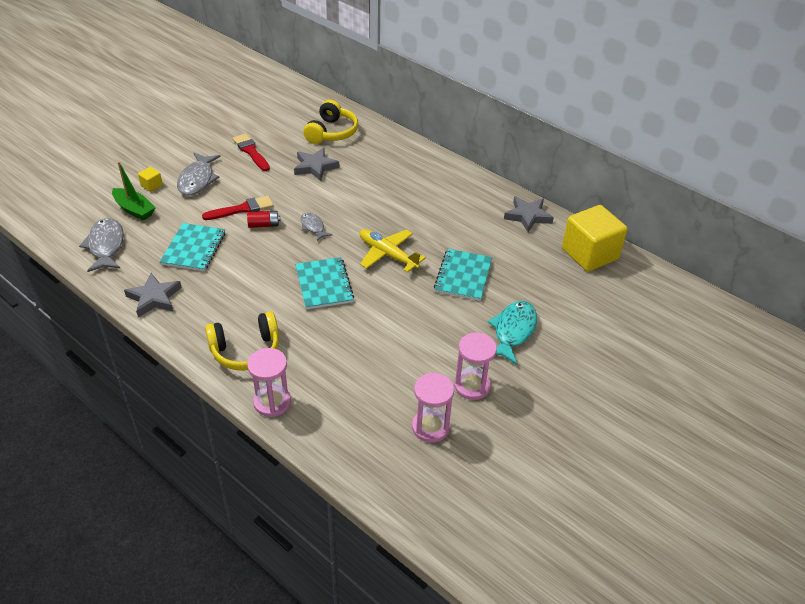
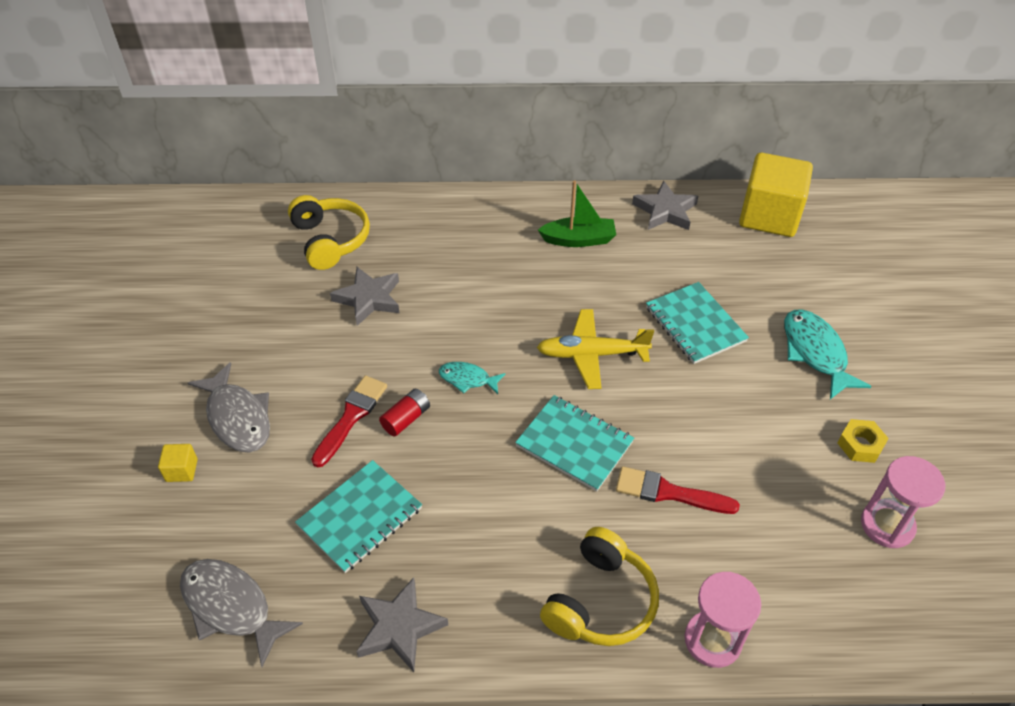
camera: 40 degrees left, 5 degrees up
(134, 209) = (202, 523): green boat -> green boat (579, 239)
(194, 248) = (360, 517): turquoise notebook -> turquoise notebook turned 75 degrees clockwise
(251, 151) = (260, 330): red brush -> red brush (669, 492)
(313, 227) = (467, 379): grey fish -> turquoise fish
(472, 386) = (860, 445): pink hourglass -> yellow nut

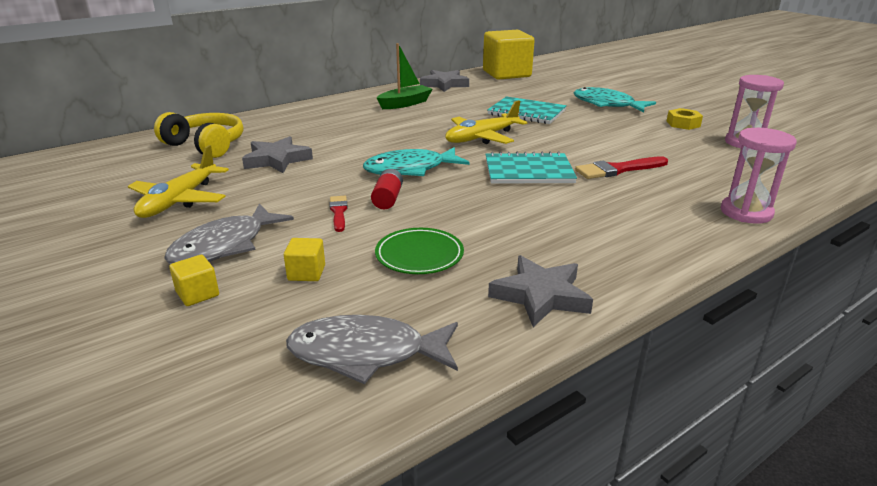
camera: 35 degrees left, 20 degrees down
(237, 417) = (225, 246): grey fish -> grey fish turned 105 degrees clockwise
(251, 329) = (180, 200): none -> yellow plane
(265, 489) = (306, 273): none -> yellow cube
(351, 417) = (338, 212): red brush -> red brush, size x0.61
(360, 517) = (419, 255): turquoise notebook -> green plate
(467, 379) = (410, 169): turquoise fish -> turquoise fish, size x1.73
(600, 601) = (657, 224): yellow headphones -> none

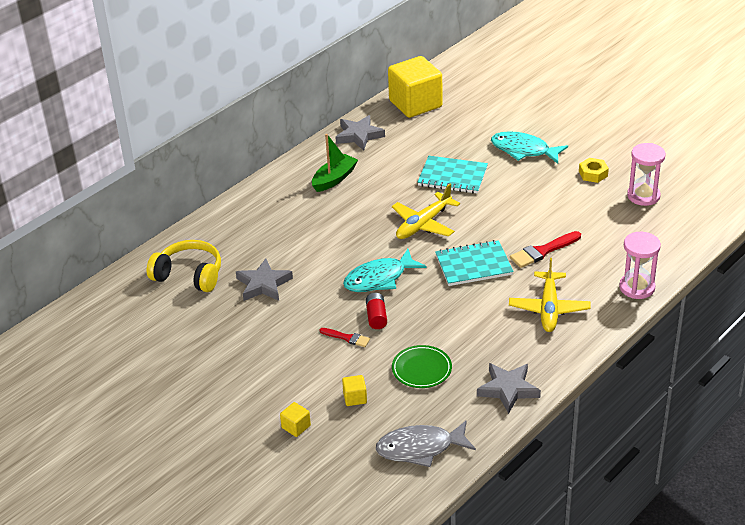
camera: 10 degrees left, 10 degrees up
(180, 200) = (219, 346): yellow plane -> yellow plane (549, 308)
(225, 246) = (285, 384): grey fish -> none
(338, 212) = (347, 338): red brush -> red brush turned 135 degrees clockwise

